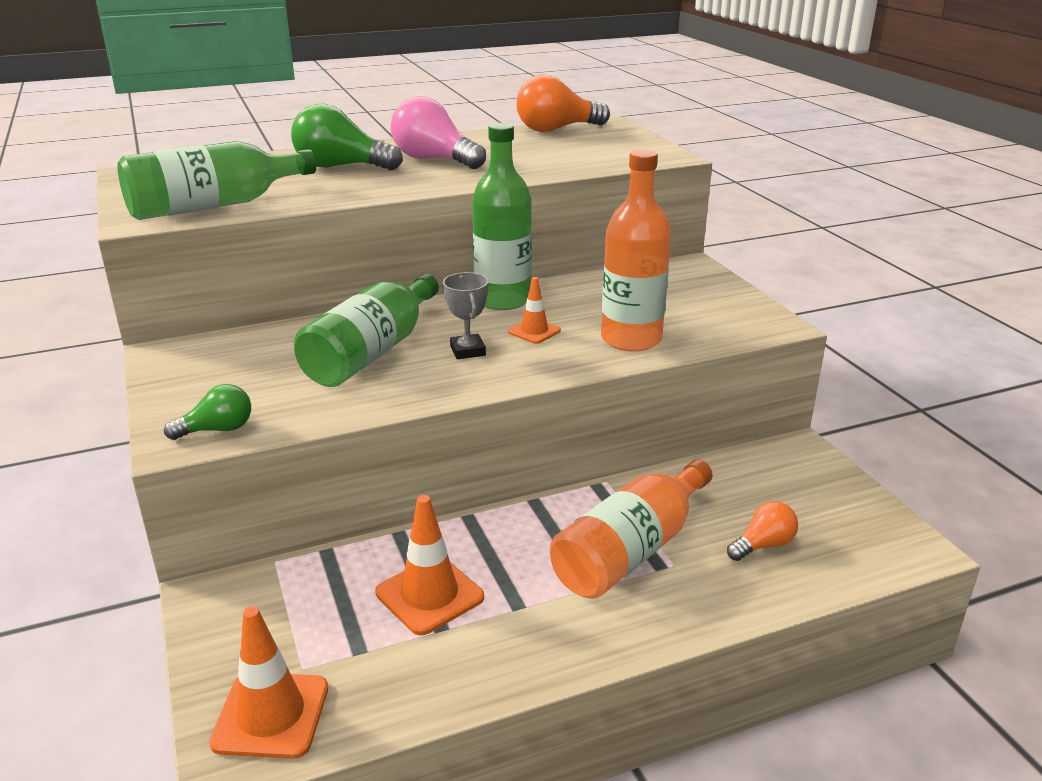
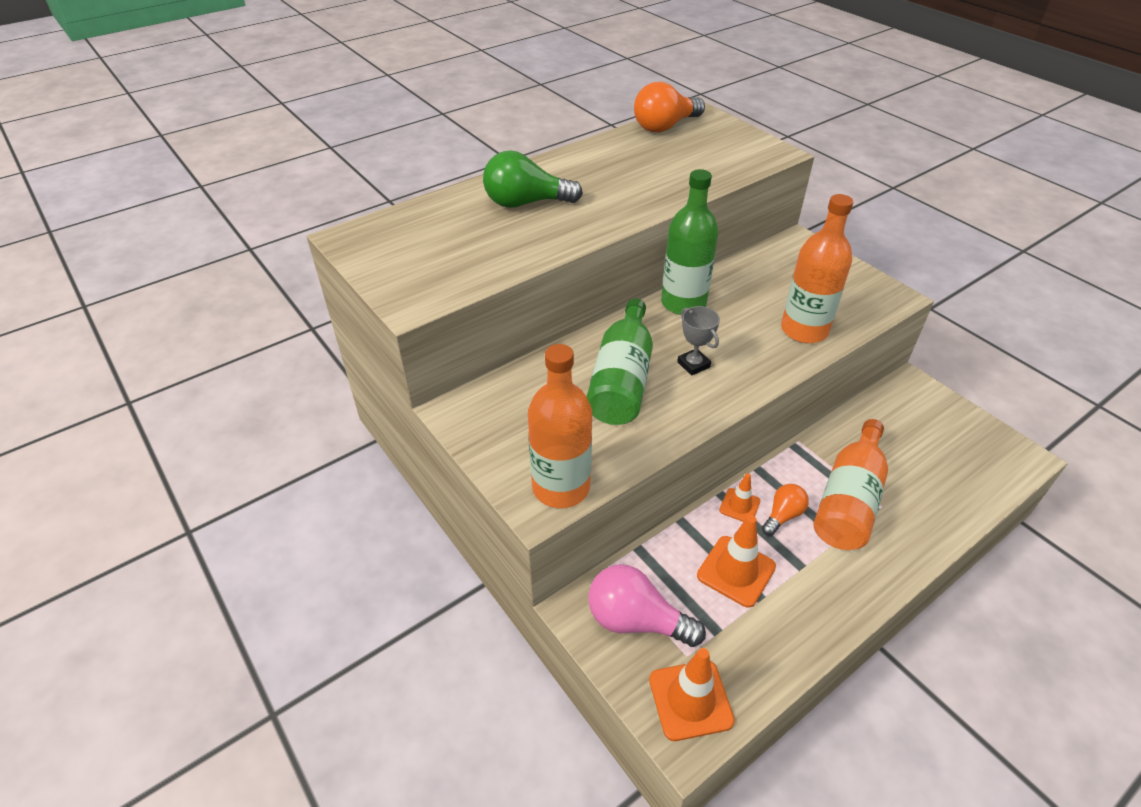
camera: 15 degrees left, 15 degrees up
(214, 206) = (460, 274): green bottle -> none
(217, 430) = (561, 487): green light bulb -> orange bottle
(434, 160) = (596, 182): pink light bulb -> pink light bulb (636, 620)
(534, 331) = (729, 334): orange traffic cone -> orange traffic cone (739, 506)
(763, 545) = (930, 476): orange light bulb -> orange light bulb (783, 515)

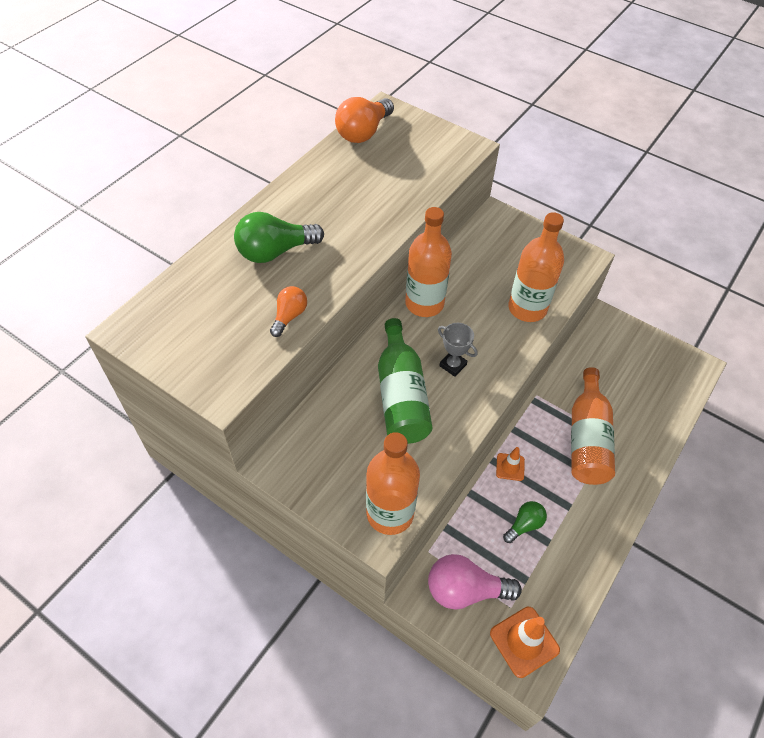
camera: 20 degrees left, 10 degrees up
(683, 303) = (424, 303): green bottle -> orange bottle
(736, 571) = (524, 525): orange traffic cone -> green light bulb
(783, 515) = (544, 466): orange light bulb -> orange light bulb (289, 316)

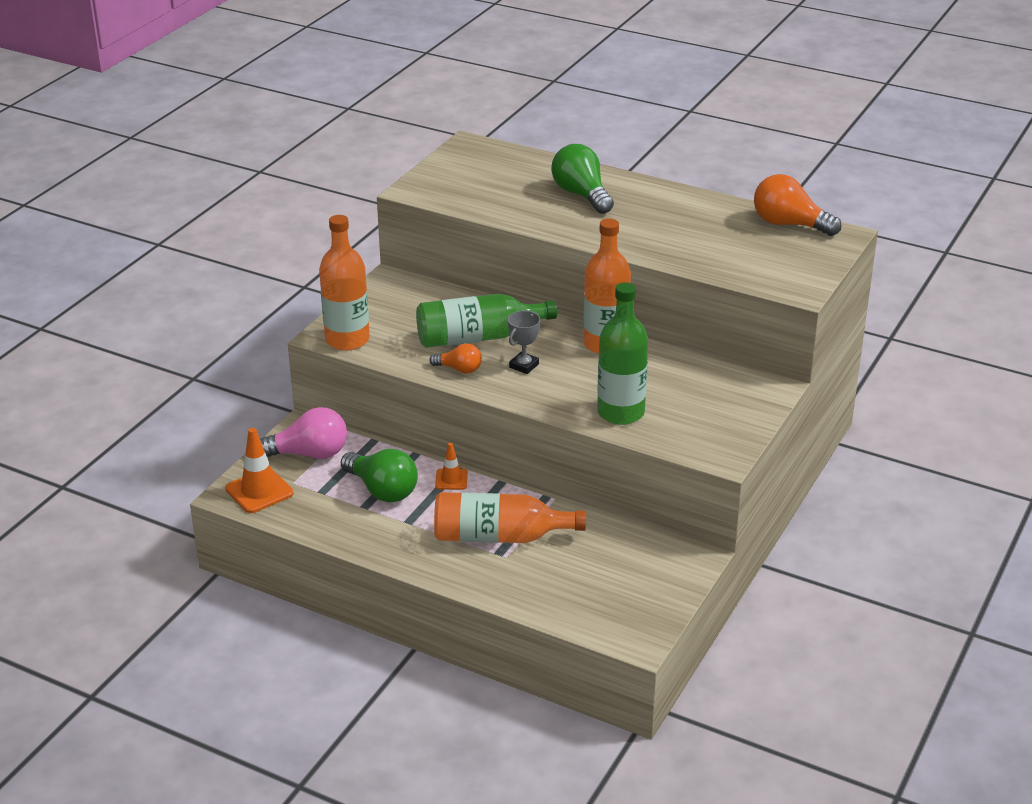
camera: 85 degrees right, 20 degrees down
(289, 316) = (502, 210): orange light bulb -> orange light bulb (459, 369)
(465, 590) = (309, 454): pink light bulb -> pink light bulb turned 90 degrees clockwise
(524, 525) = (382, 490): green light bulb -> green light bulb, size x1.75
(527, 308) = (620, 412): orange bottle -> green bottle

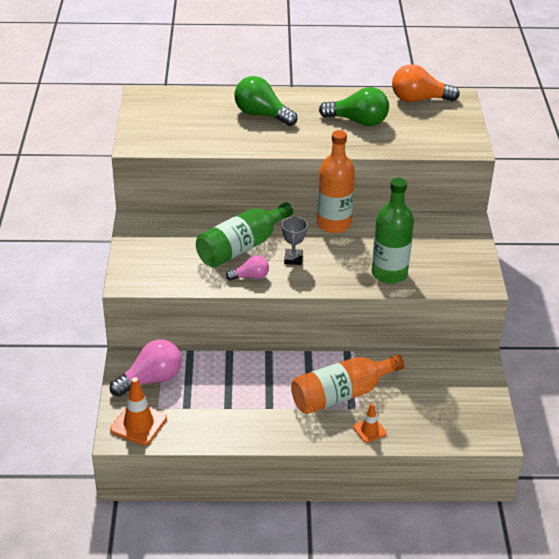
camera: 30 degrees left, 5 degrees up
(347, 340) = (147, 280): orange bottle -> none
(382, 490) = (229, 389): green light bulb -> green light bulb (358, 121)
(451, 479) = (272, 362): orange traffic cone -> orange traffic cone (369, 430)
(459, 369) = (250, 277): orange light bulb -> pink light bulb

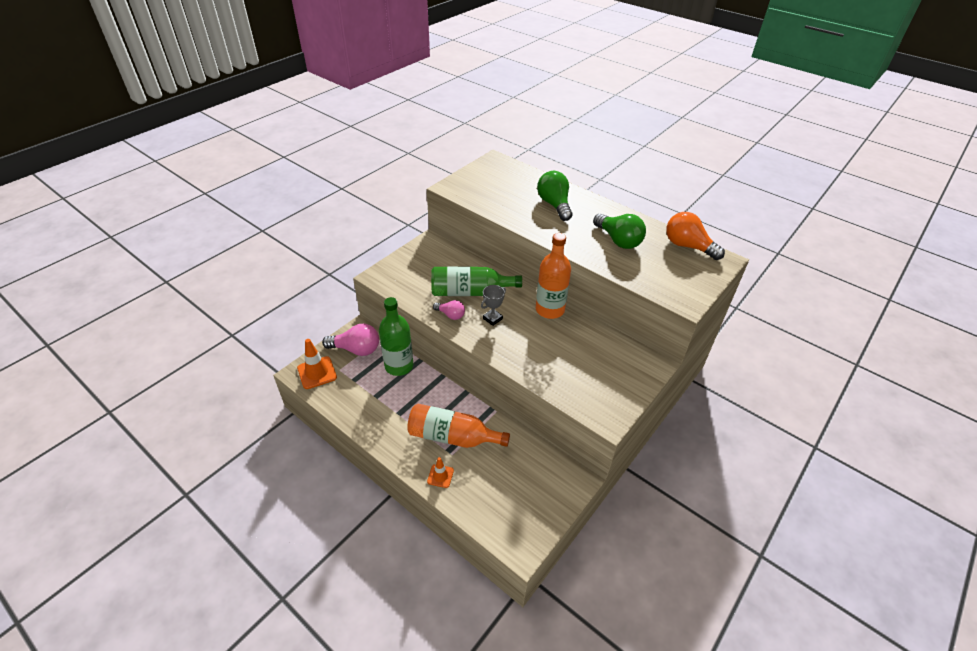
camera: 40 degrees right, 5 degrees up
(389, 273) = (546, 368): green bottle -> green bottle (399, 366)

